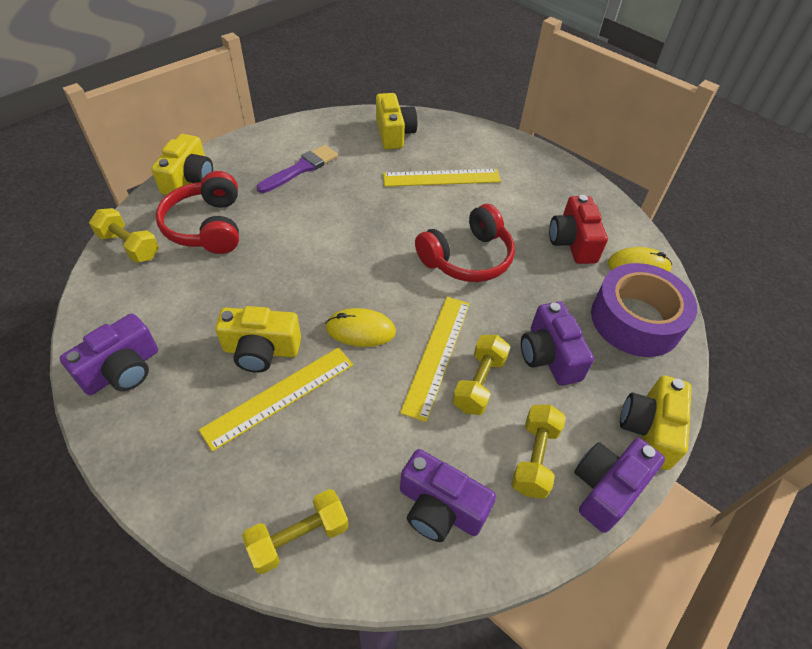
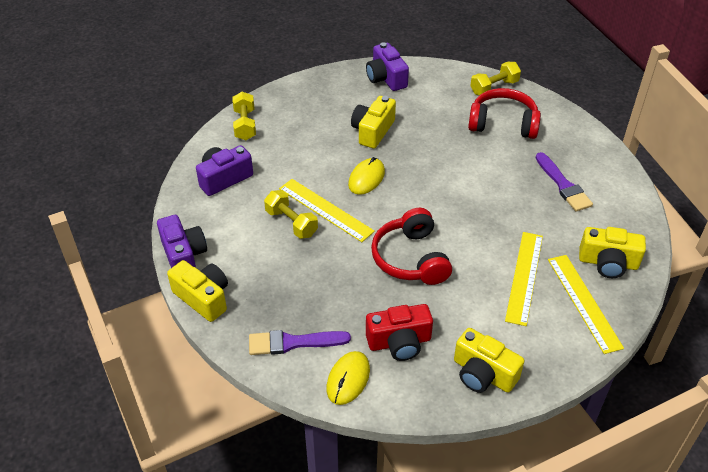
camera: 115 degrees right, 5 degrees down
(189, 179) = (564, 121): yellow camera -> yellow camera (483, 374)
(279, 396) = (334, 133): yellow ruler -> yellow ruler (584, 302)
(534, 458) = (224, 229): yellow dumbbell -> none
(549, 356) = (291, 270): purple camera -> none
(573, 242) = (399, 342): red camera -> red camera turned 150 degrees clockwise
(635, 320) = (293, 342): purple tape -> purple brush

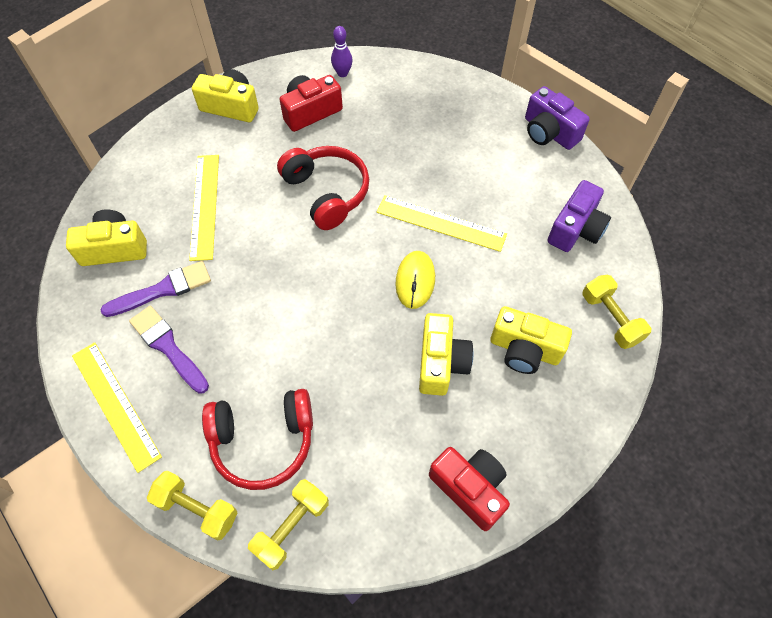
camera: 160 degrees right, 15 degrees up
(203, 298) = (501, 100): yellow camera -> yellow camera (524, 349)
(291, 223) = (468, 196): yellow dumbbell -> yellow dumbbell (197, 508)
(293, 342) = (401, 87): purple brush -> purple brush (163, 290)
(348, 379) = (342, 73): yellow mouse -> purple bowling pin
(386, 78) = (470, 488): purple camera -> red camera
(584, 302) = (141, 196): yellow ruler -> yellow ruler (115, 405)

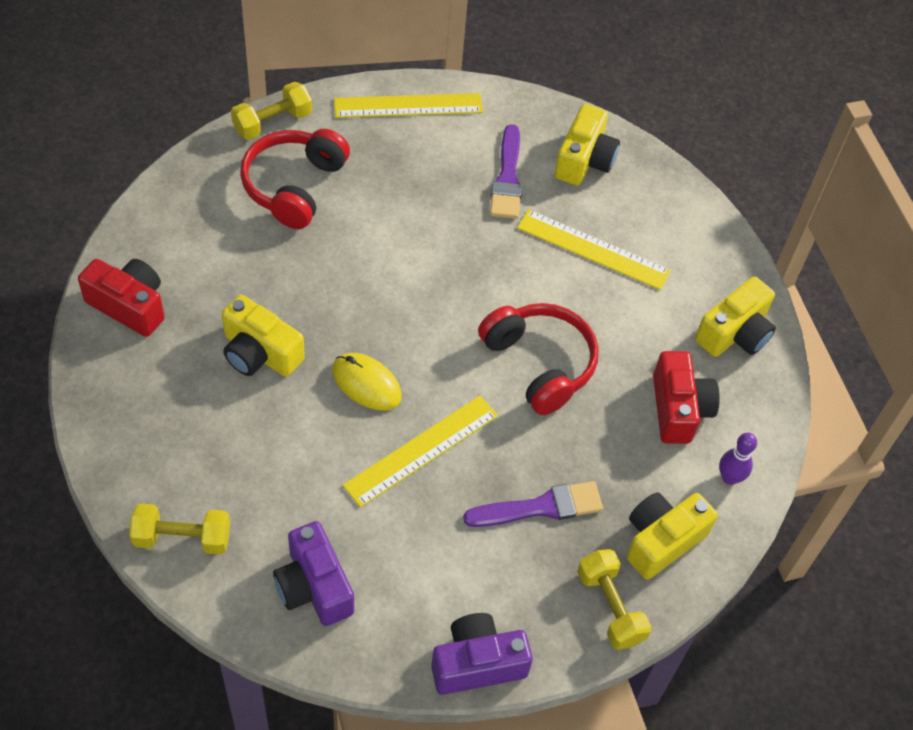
camera: 115 degrees right, 5 degrees down
(168, 347) = (440, 159): purple brush -> purple brush (540, 507)
(292, 527) = (206, 172): yellow dumbbell -> yellow dumbbell (610, 607)
(327, 193) = (539, 364): red headphones -> red headphones turned 120 degrees counterclockwise
(470, 488) = (129, 305): red camera -> red camera turned 135 degrees counterclockwise
(524, 349) = (215, 432): yellow camera -> yellow camera (662, 540)

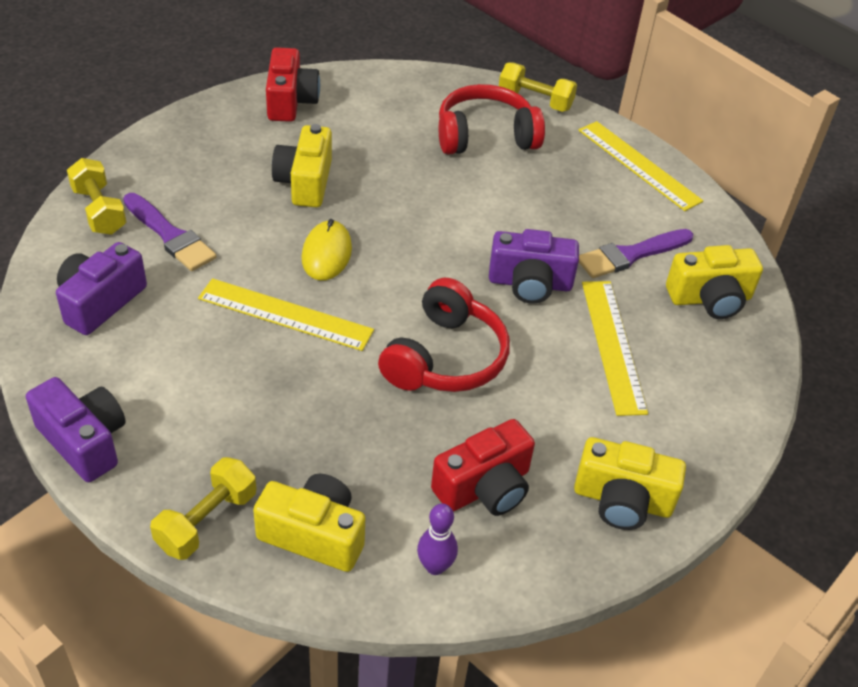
camera: 60 degrees right, 10 degrees down
(495, 262) = (530, 283): none -> purple camera
(540, 507) = (284, 421): purple brush -> purple brush (170, 235)

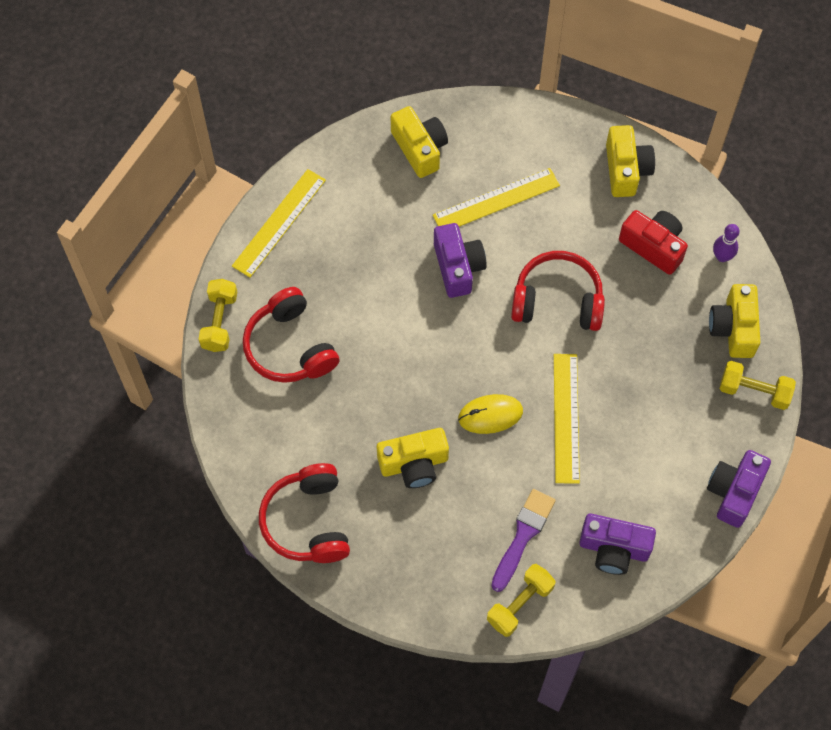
camera: 105 degrees left, 20 degrees up
(290, 101) = (308, 521): red camera -> red headphones
(630, 255) = (395, 207): purple brush -> none

